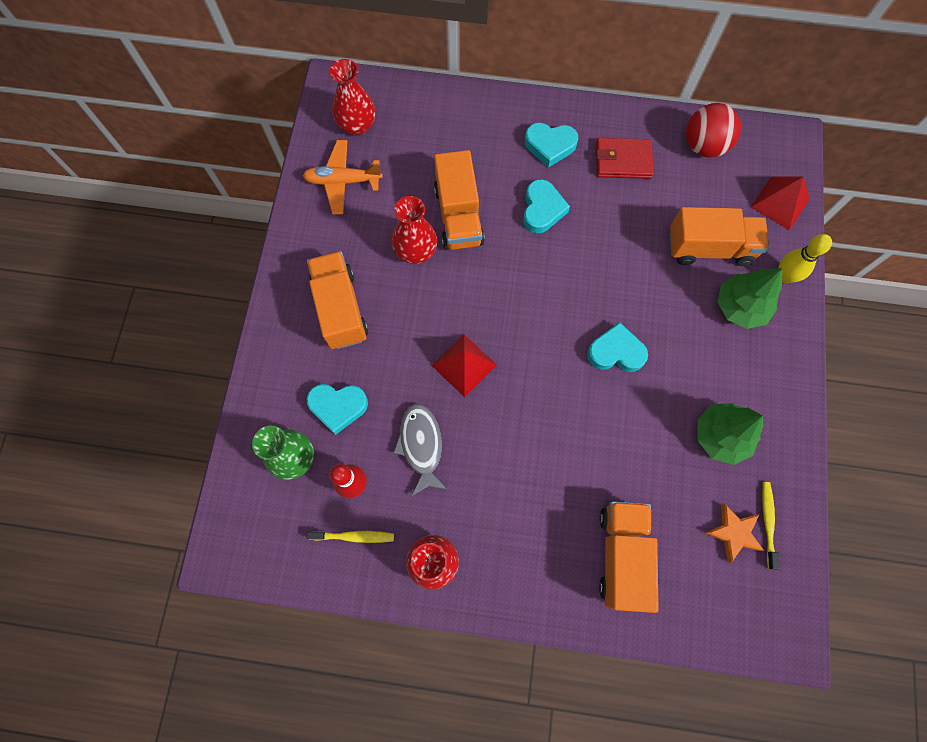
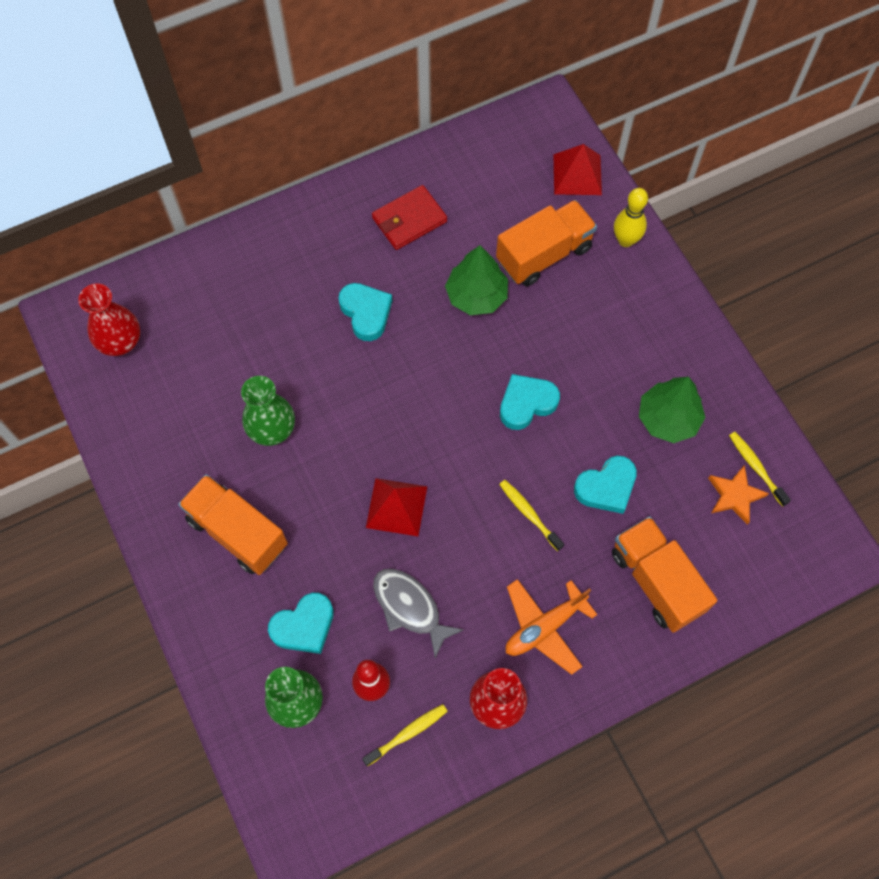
camera: 35 degrees left, 5 degrees down
(343, 181) = (147, 406): orange plane -> orange plane (544, 627)
(416, 251) = (272, 429): red vase -> green vase
(458, 216) = (289, 369): orange truck -> none
(550, 146) = (330, 247): turquoise heart -> turquoise heart (606, 487)
(558, 436) = (529, 514): none -> yellow toothbrush
(704, 146) = (474, 161): red ball -> none
(740, 307) = (606, 292): green tree -> green tree (476, 296)

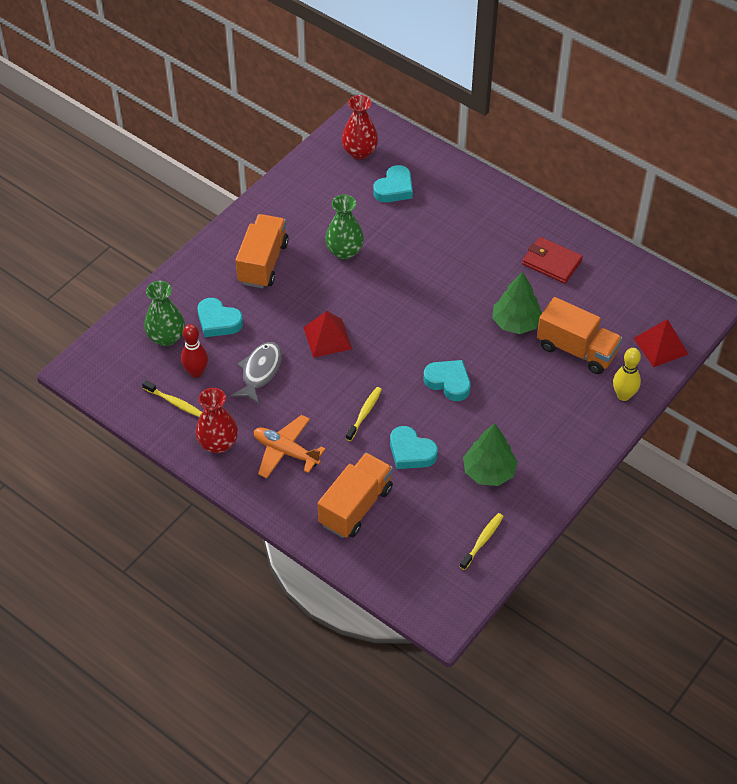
camera: 65 degrees right, 15 degrees down
(366, 313) = (461, 267): turquoise heart -> turquoise heart (394, 188)
(734, 496) = (451, 534): orange star -> none

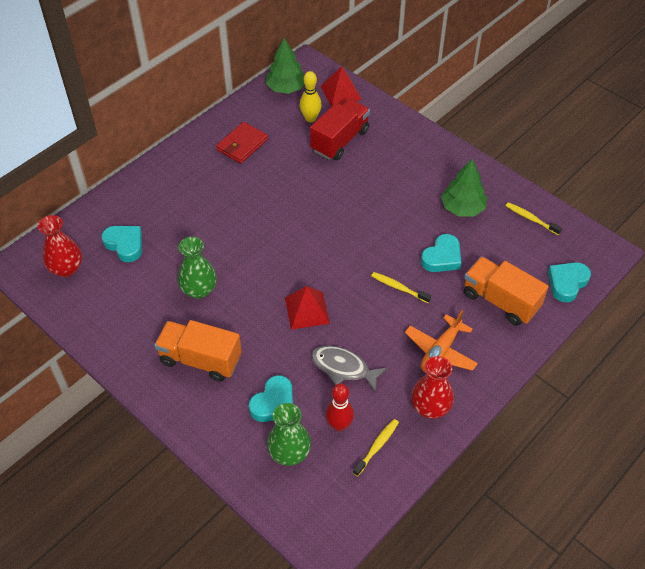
camera: 85 degrees left, 0 degrees up
(448, 382) = (367, 225): turquoise heart -> turquoise heart (567, 283)
(516, 323) = (306, 174): green tree -> green tree (286, 88)
(577, 350) = (340, 140): orange truck -> red truck
(623, 395) = (388, 119): yellow bowling pin -> yellow bowling pin (310, 118)

